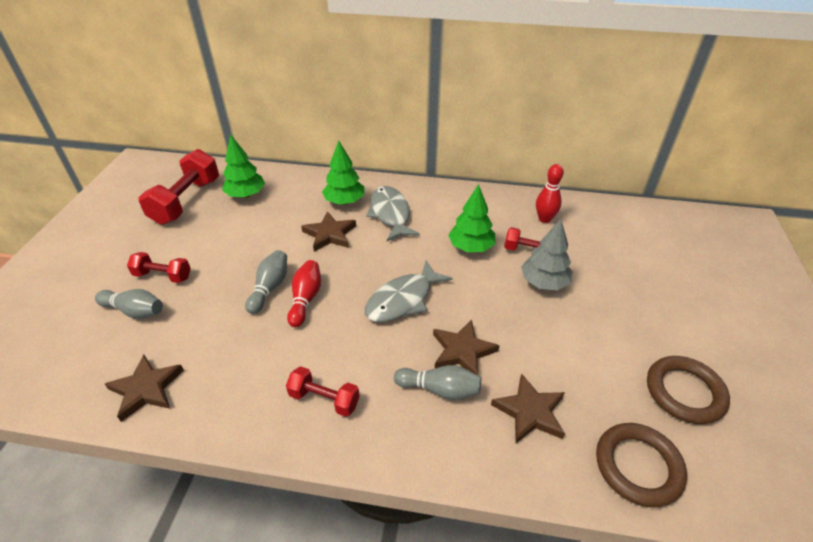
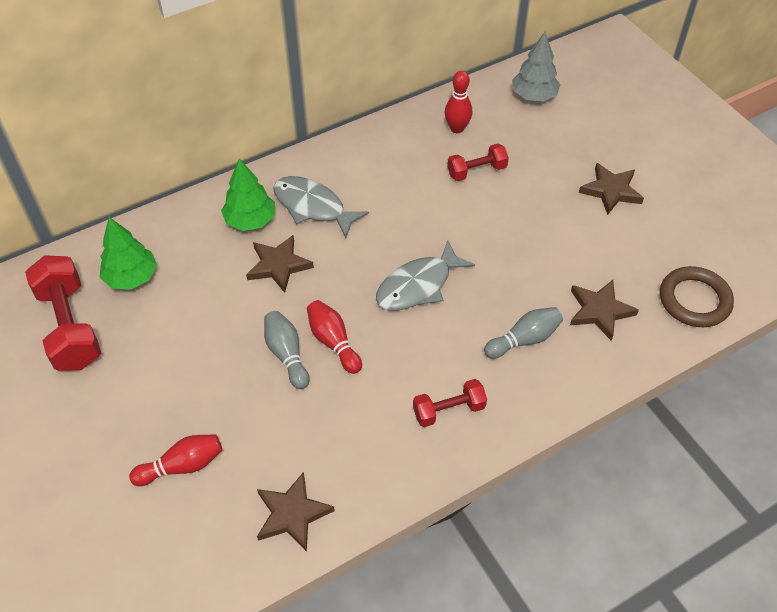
camera: 40 degrees left, 10 degrees up
(135, 311) = (182, 466): grey bowling pin -> red bowling pin
(163, 276) = (162, 416): red dumbbell -> none
(403, 300) = (418, 285): grey fish -> grey fish turned 45 degrees clockwise
(462, 351) = (510, 297): brown star -> brown star (611, 191)
(471, 247) = (423, 197): green tree -> none
(544, 282) = (513, 195): grey tree -> grey tree (534, 96)
(684, 392) = (681, 225): brown ring -> none

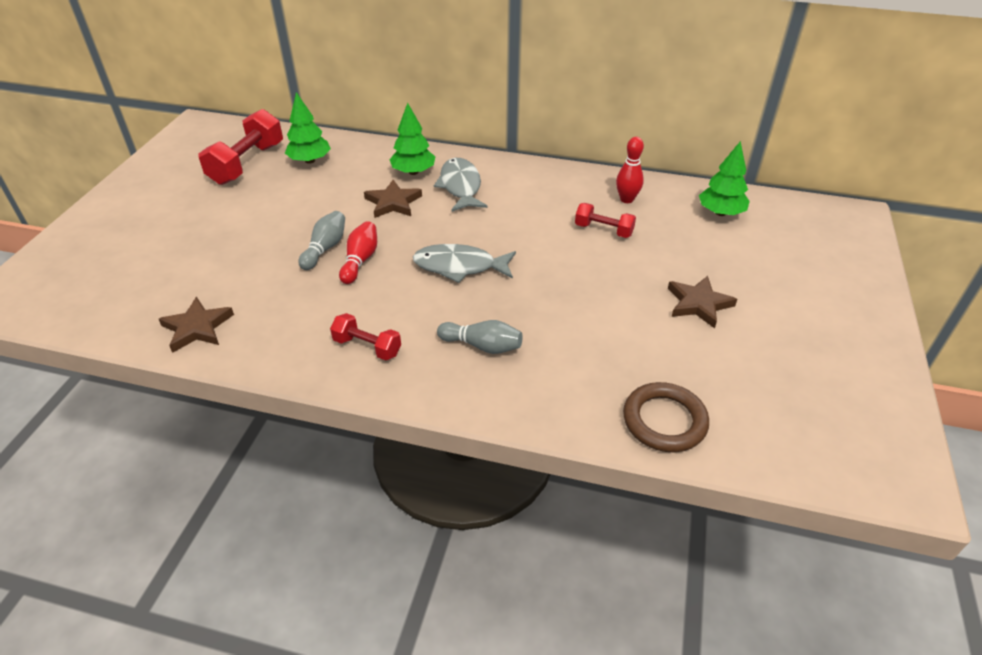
camera: 45 degrees right, 10 degrees down
(182, 466) = (189, 261): red bowling pin -> none
(534, 96) = (720, 213): grey tree -> green tree
(599, 311) = (568, 370): brown star -> none

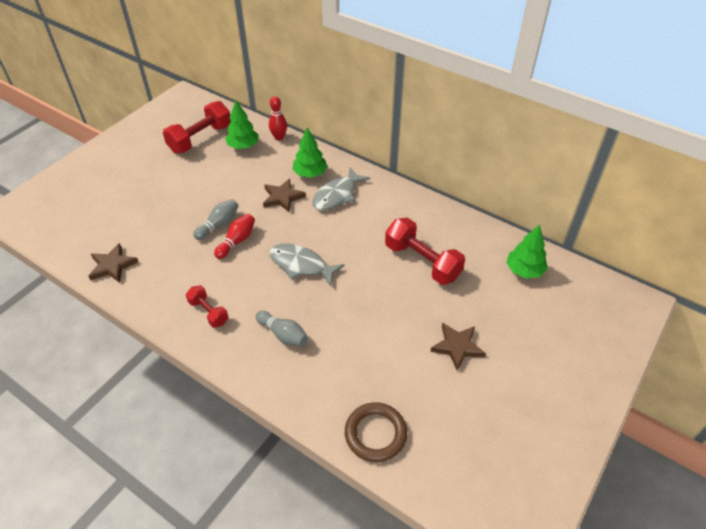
camera: 20 degrees right, 5 degrees up
(460, 186) = (337, 195): grey fish -> grey fish turned 150 degrees counterclockwise
(603, 230) = (422, 262): red dumbbell -> red dumbbell, size x1.78
(626, 199) = (456, 238): red bowling pin -> red bowling pin (279, 137)

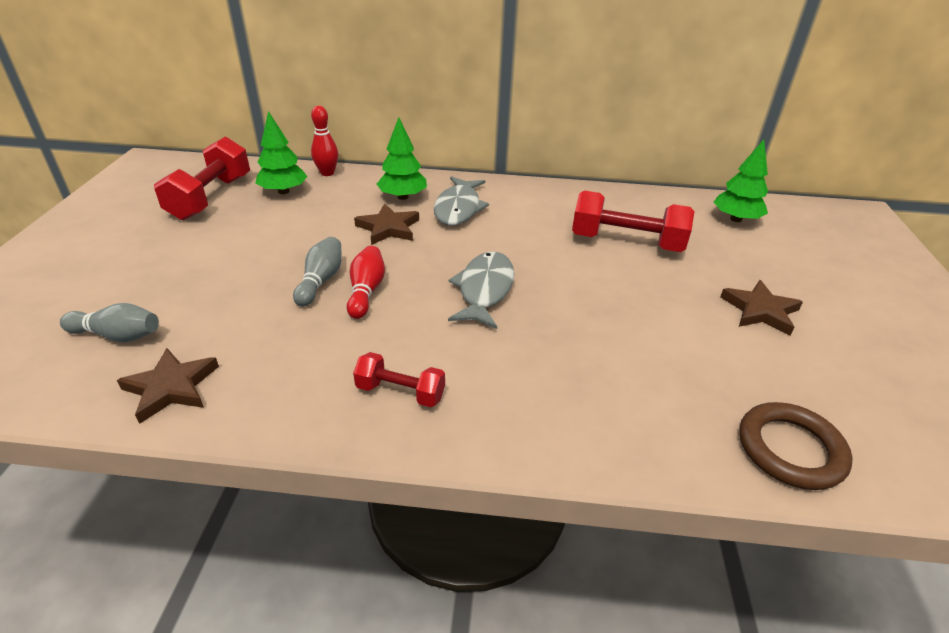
camera: 30 degrees left, 10 degrees down
(283, 334) = (541, 378): grey bowling pin -> grey bowling pin (118, 335)
(301, 265) = (484, 290): grey fish -> grey fish turned 105 degrees clockwise

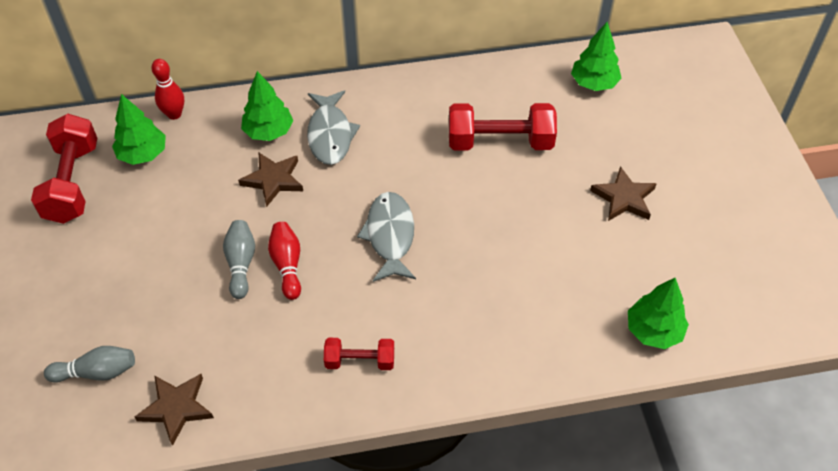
camera: 15 degrees left, 15 degrees up
(790, 449) = (653, 331): brown ring -> green tree

